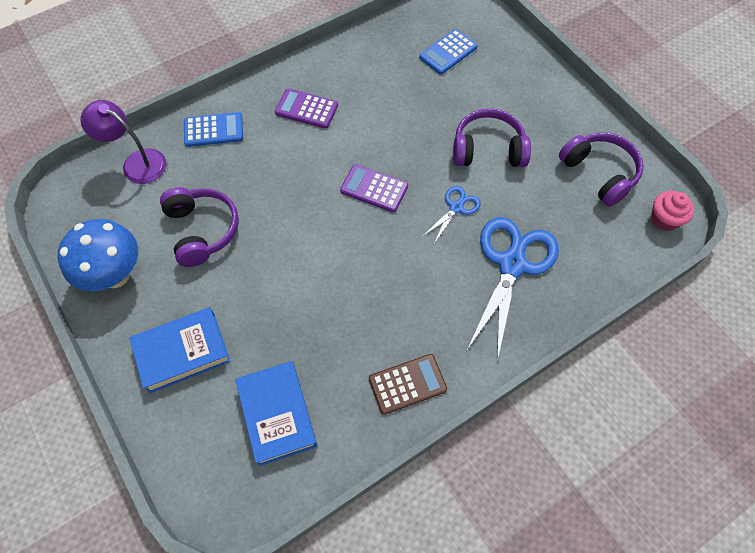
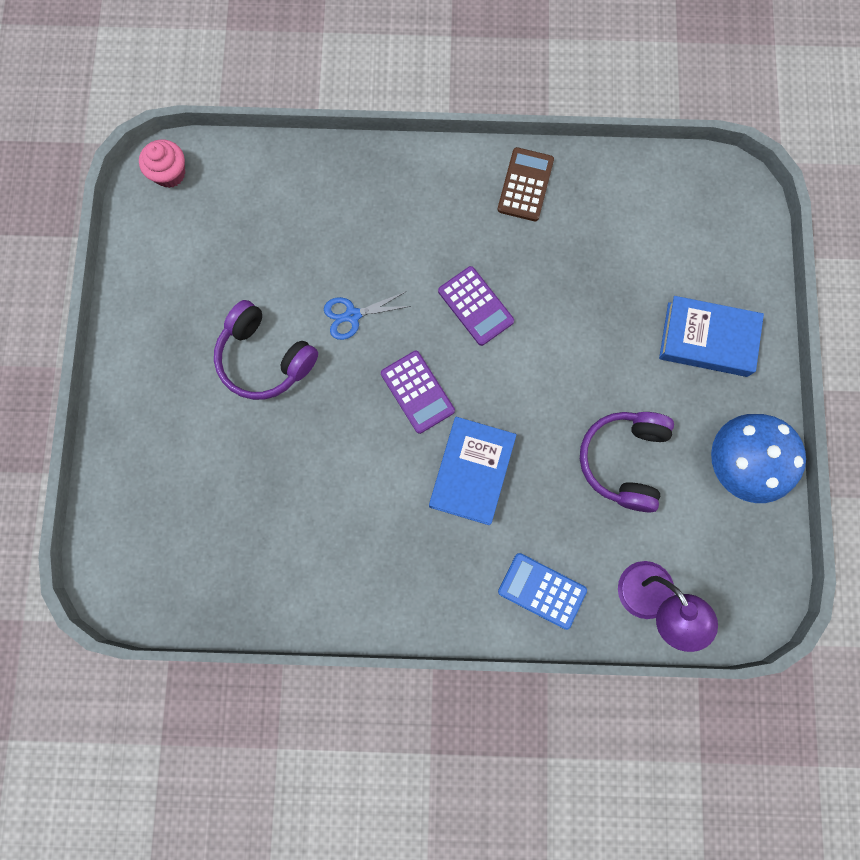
camera: 145 degrees left, 15 degrees up
(277, 414) = (652, 230): blue book -> blue book (471, 472)
(306, 109) = (418, 548): purple calculator -> purple calculator (476, 306)
(407, 384) = (525, 185): brown calculator -> brown calculator turned 90 degrees clockwise
(448, 52) = (196, 519): blue calculator -> none
(512, 264) = (349, 225): blue scissors -> none
(599, 173) = (181, 257): purple headphones -> none

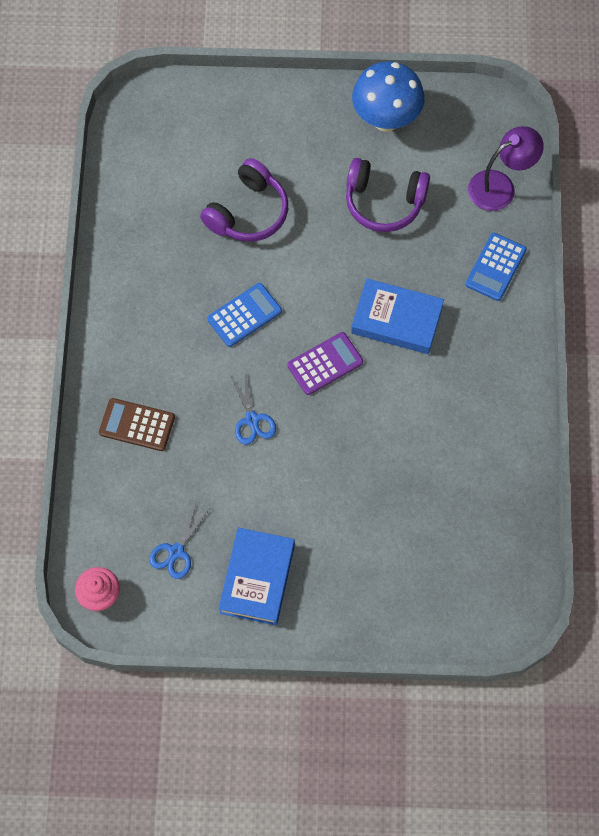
camera: 90 degrees left, 10 degrees down
(210, 243) = (176, 551): none -> blue scissors
(265, 358) = (293, 496): purple headphones -> purple headphones (248, 212)
(476, 306) = (244, 315): purple calculator -> blue calculator
(525, 185) = (127, 272): brown calculator -> brown calculator (137, 425)
(707, 339) = (277, 134): blue book -> blue book (257, 578)

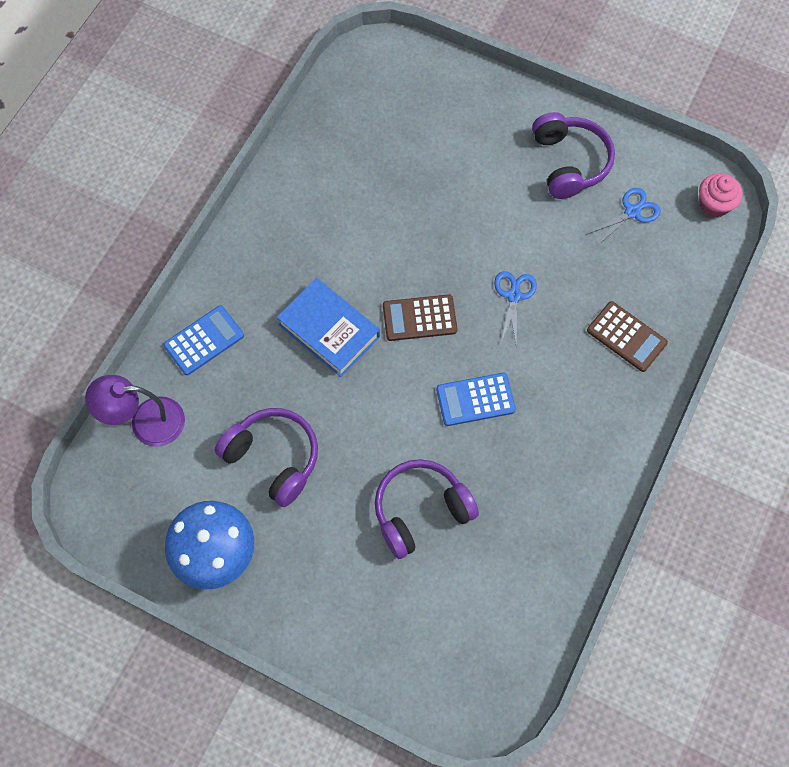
camera: 155 degrees left, 0 degrees up
(257, 578) = (569, 162): blue book -> purple headphones
(325, 364) = (419, 318): purple calculator -> brown calculator

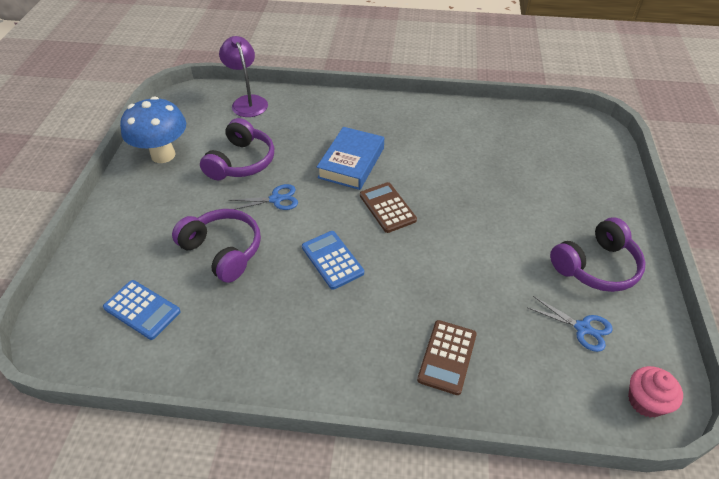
camera: 70 degrees right, 20 degrees down
(204, 340) = (315, 109): blue calculator -> blue calculator (142, 310)
(514, 296) = (440, 261): blue scissors -> blue scissors (276, 199)

